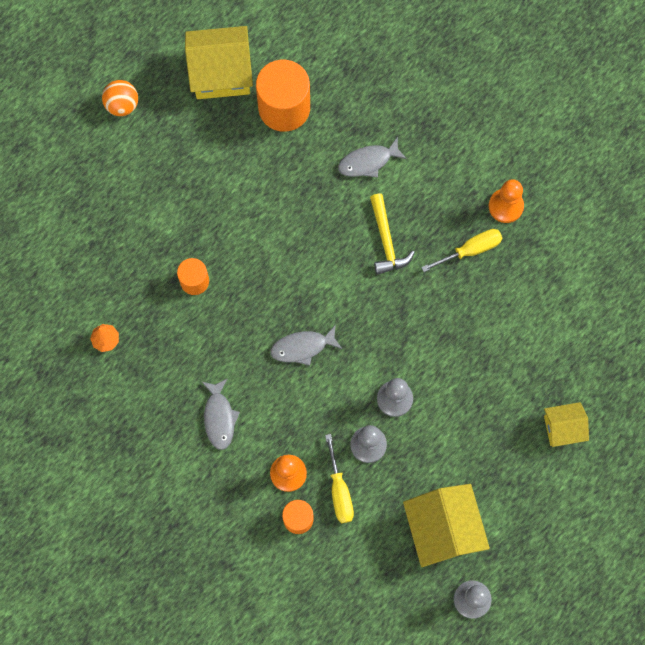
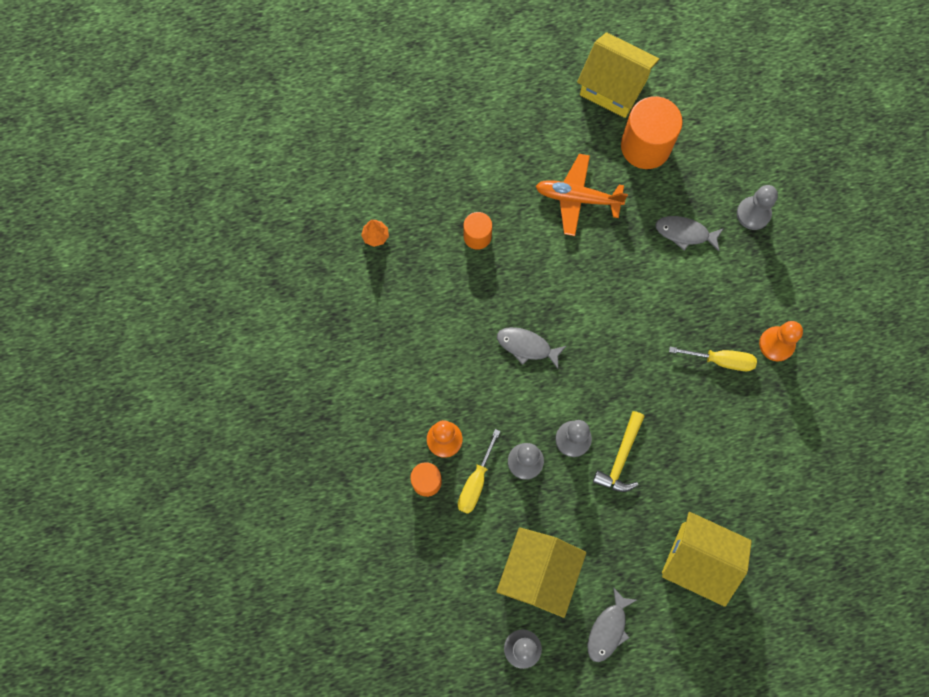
camera: 35 degrees right, 0 degrees up
(122, 105) = (517, 62): orange ball -> none
(219, 417) = (421, 357): grey fish -> grey fish (608, 629)
(257, 191) = (577, 198): none -> orange plane
(386, 241) = (655, 307): yellow hammer -> yellow hammer (621, 458)
(413, 107) = (753, 214): none -> grey pawn
(563, 428) = (698, 560): yellow house -> yellow house, size x1.75

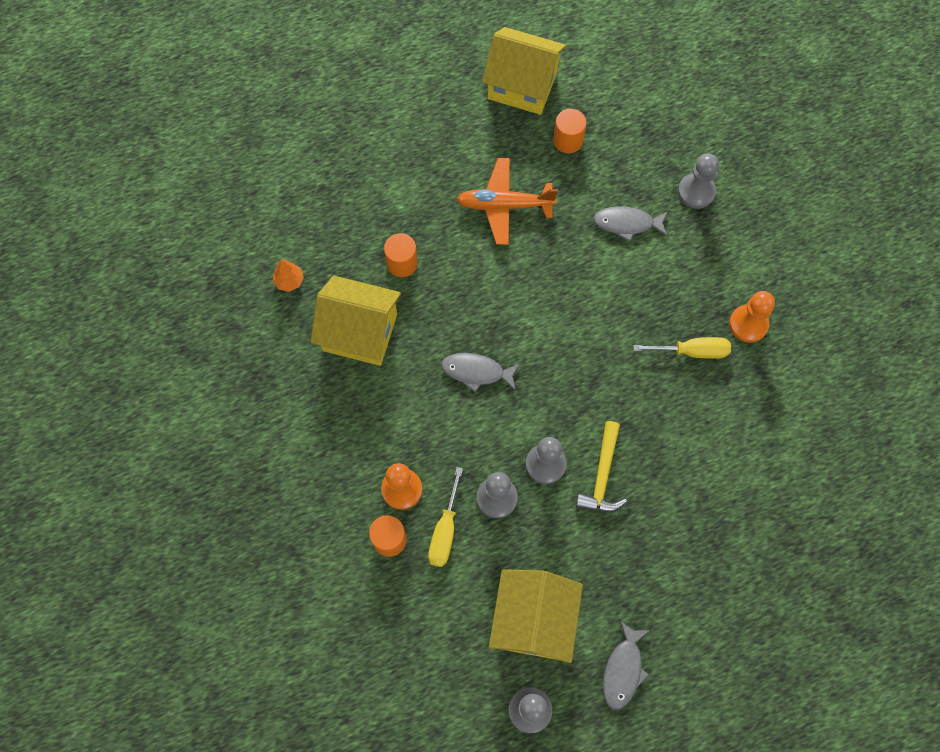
camera: 10 degrees left, 5 degrees down
(645, 146) = (568, 140): orange cylinder -> orange cylinder, size x0.54
(698, 560) = (709, 574): yellow house -> yellow house (360, 332)

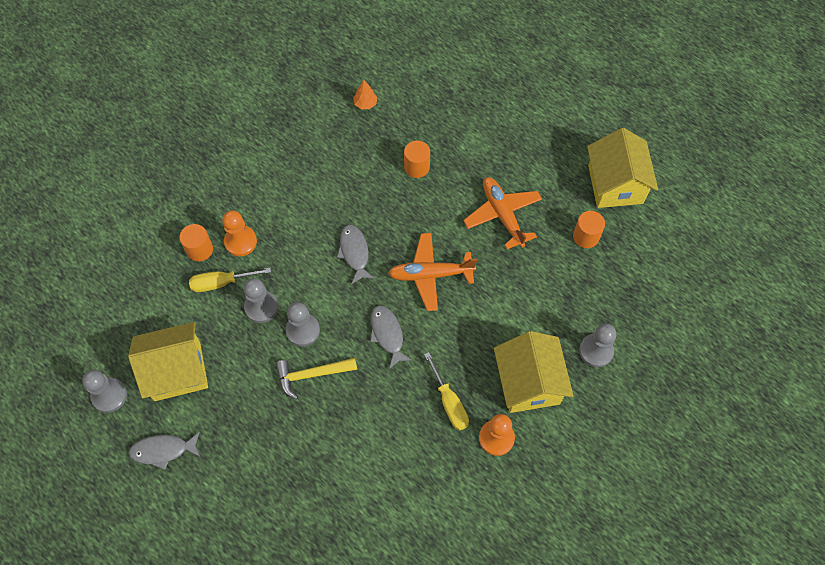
camera: 65 degrees right, 5 degrees down
(360, 332) = (348, 164): yellow house -> yellow house (528, 383)
(540, 307) = (430, 275): none -> orange plane
(627, 223) = (536, 309): grey fish -> grey fish (387, 334)

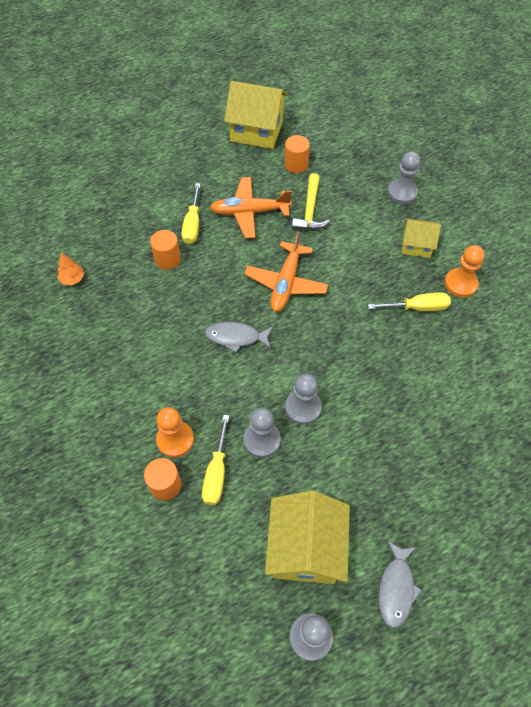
camera: 70 degrees left, 5 degrees down
(311, 375) = (354, 413): yellow hammer -> yellow hammer (310, 210)
(387, 334) = (334, 335): grey fish -> none
(466, 172) = (193, 224): none -> yellow screwdriver
(528, 383) = (416, 245): yellow house -> yellow house, size x0.57

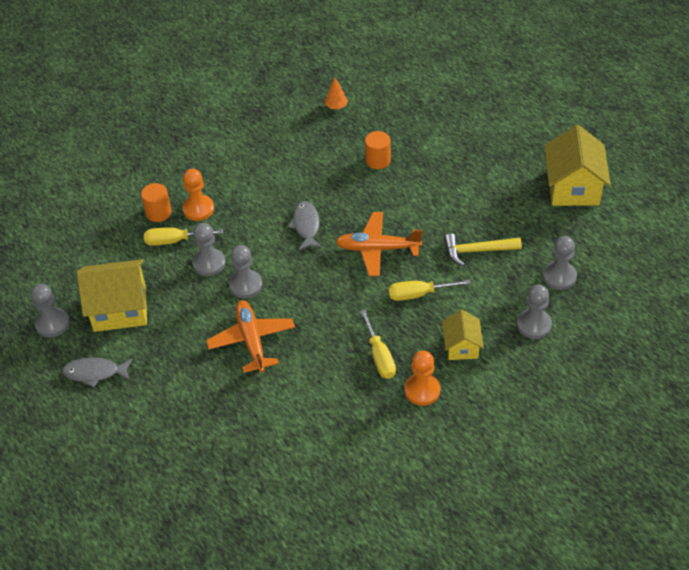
camera: 80 degrees right, 10 degrees down
(193, 224) = (425, 167): yellow screwdriver -> yellow screwdriver (419, 294)
(249, 212) = (456, 205): orange plane -> orange plane (251, 340)
(296, 164) = (537, 228): orange cylinder -> none
(354, 164) = (559, 277): none -> grey pawn

